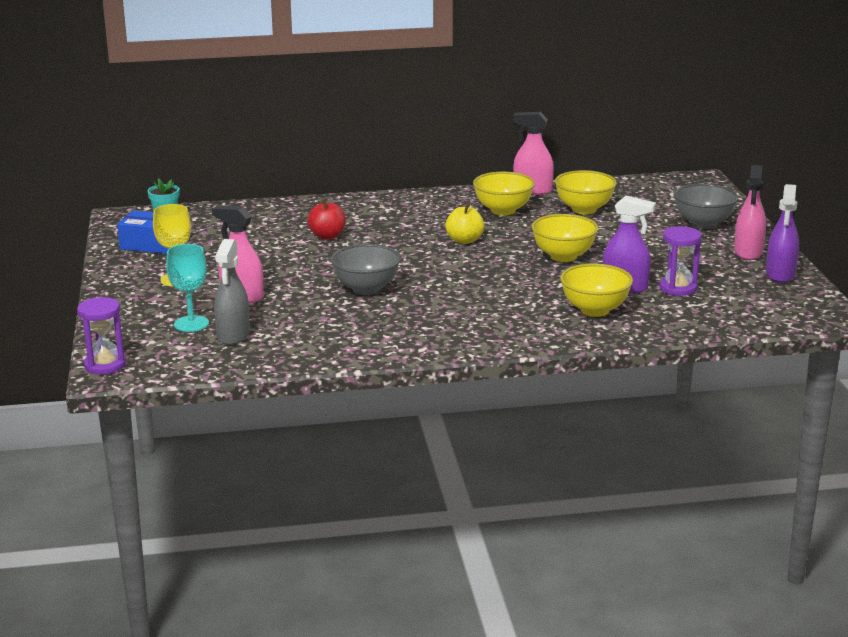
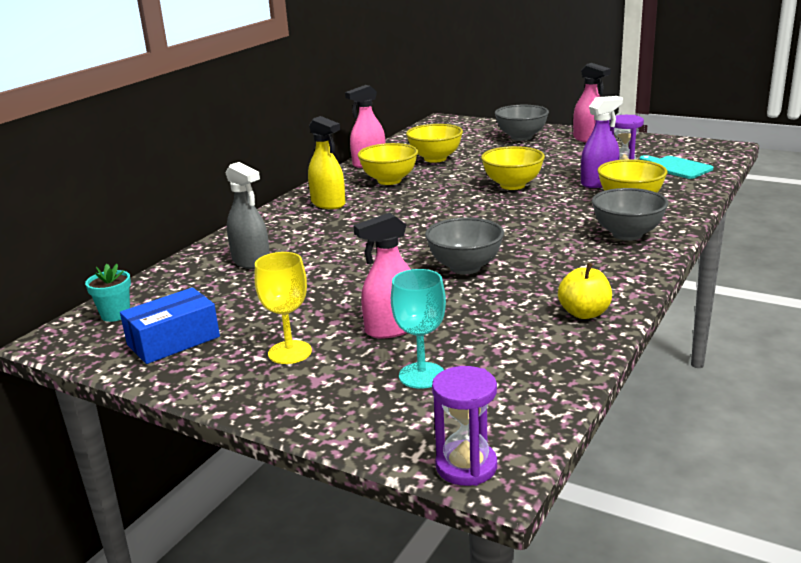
camera: 50 degrees left, 0 degrees up
(233, 335) = (485, 359): grey spray bottle -> grey spray bottle (251, 262)
(327, 236) = (317, 253): red apple -> none
(421, 208) = (328, 204): none -> yellow spray bottle
(464, 240) = (424, 207): yellow apple -> yellow apple (584, 313)
(513, 327) = (627, 234): none -> grey bowl
(724, 308) = (676, 167): none -> turquoise cutting board
(780, 274) = (638, 141): purple spray bottle -> none

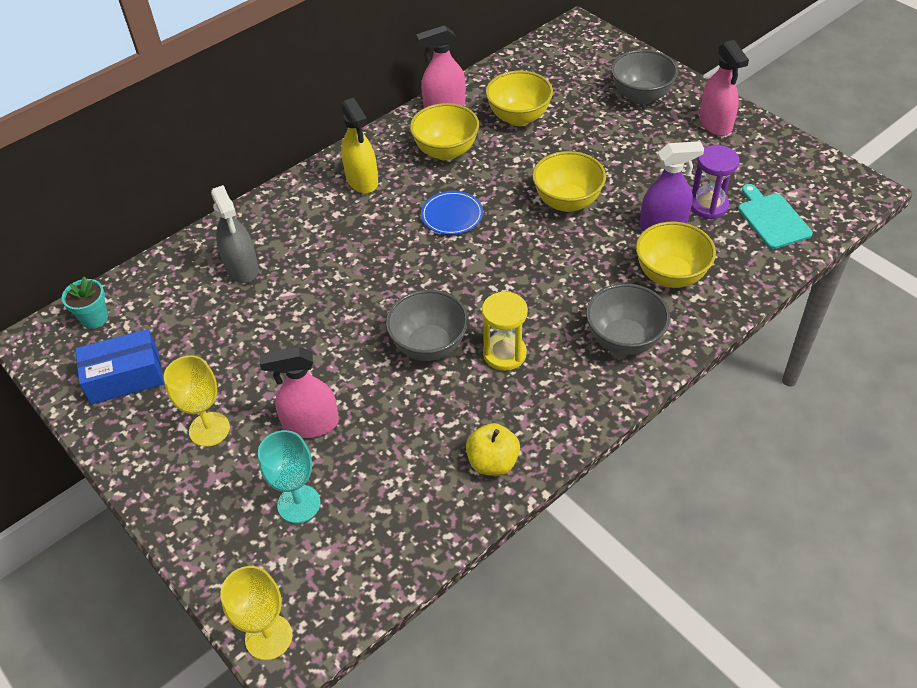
camera: 20 degrees right, 25 degrees up
(423, 206) = (452, 215): none -> blue plate
(466, 466) = (268, 637): purple hourglass -> yellow goblet
(535, 259) = (504, 354): none -> yellow hourglass

